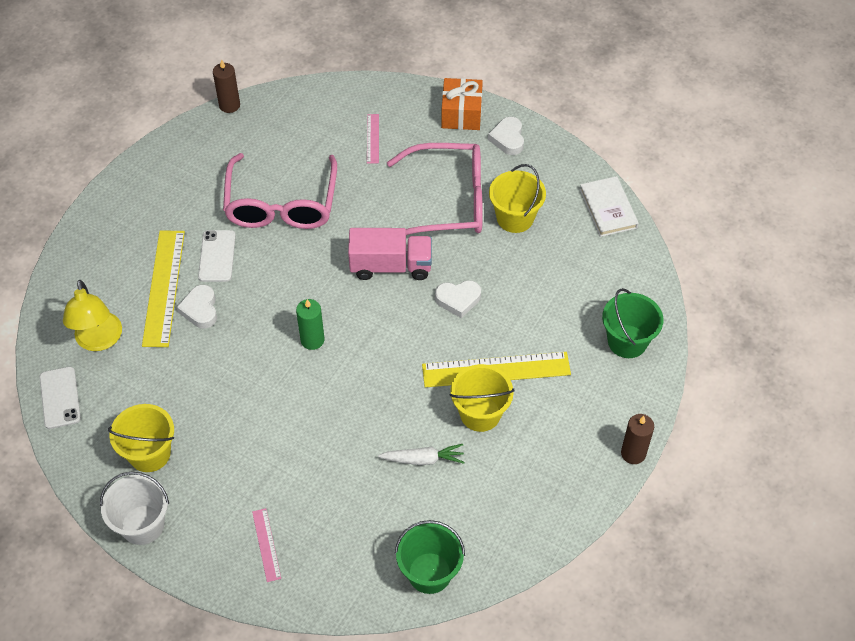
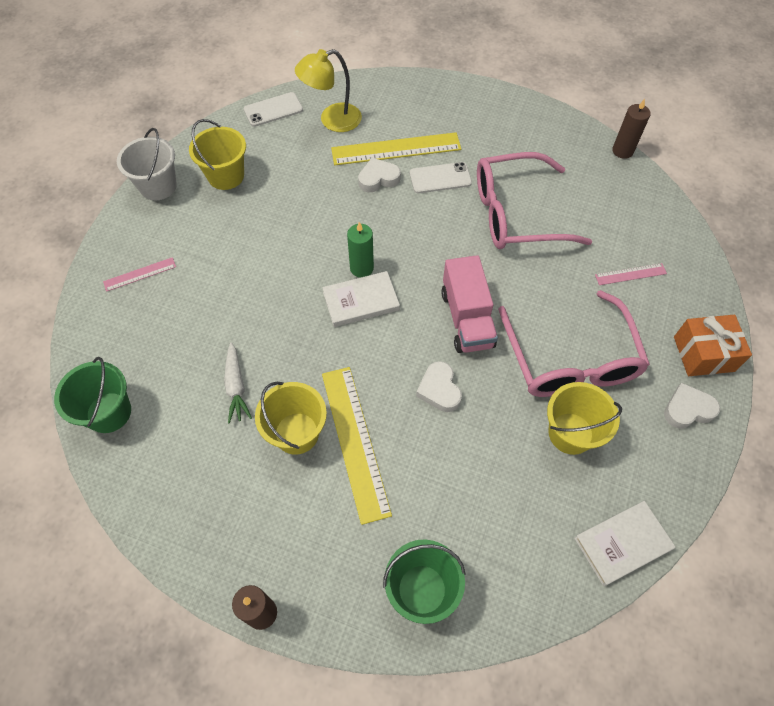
camera: 80 degrees right, 5 degrees up
(351, 346) = (361, 301): none -> white book

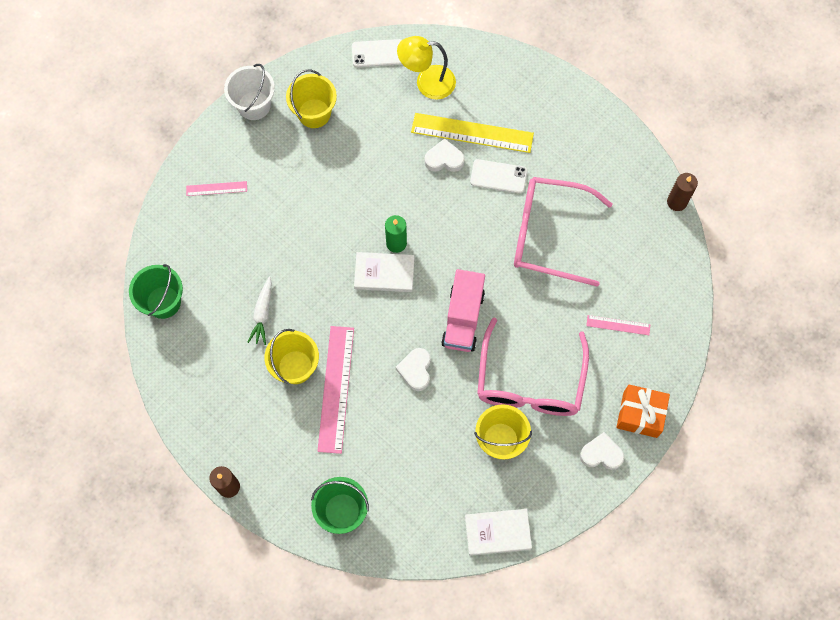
camera: 20 degrees right, 10 degrees up
(355, 441) = (336, 389): yellow ruler -> pink ruler

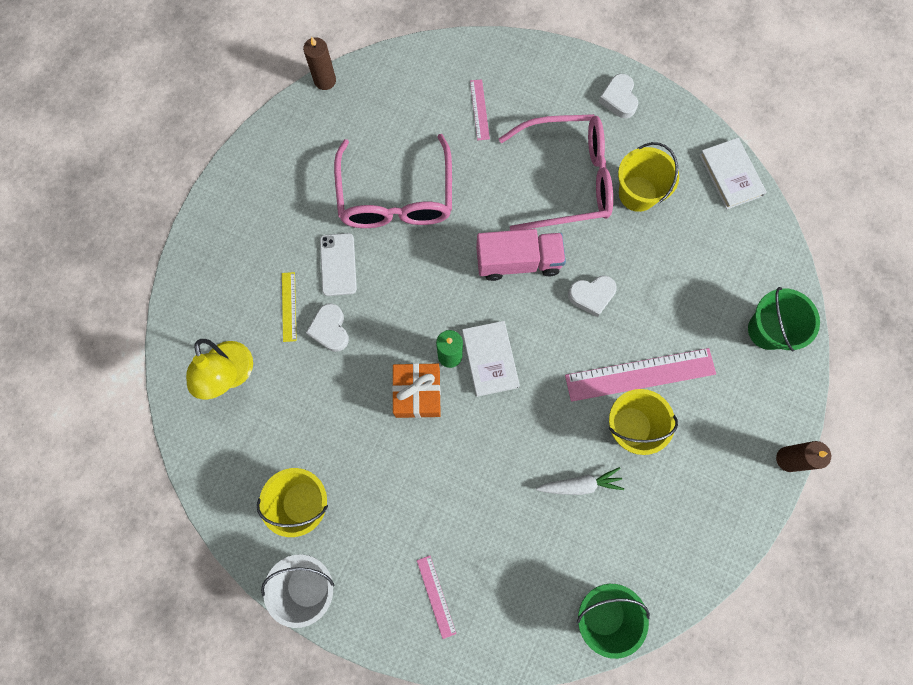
camera: 105 degrees left, 5 degrees up
(378, 53) = (201, 446): white phone -> none
(472, 133) = (289, 306): yellow ruler -> yellow ruler, size x0.49
(640, 414) = (567, 72): orange gift -> orange gift (418, 393)

